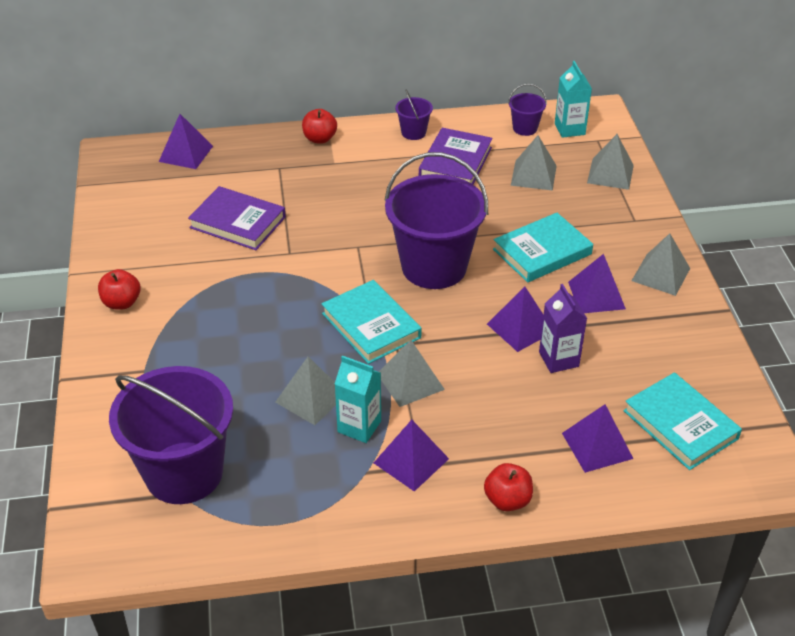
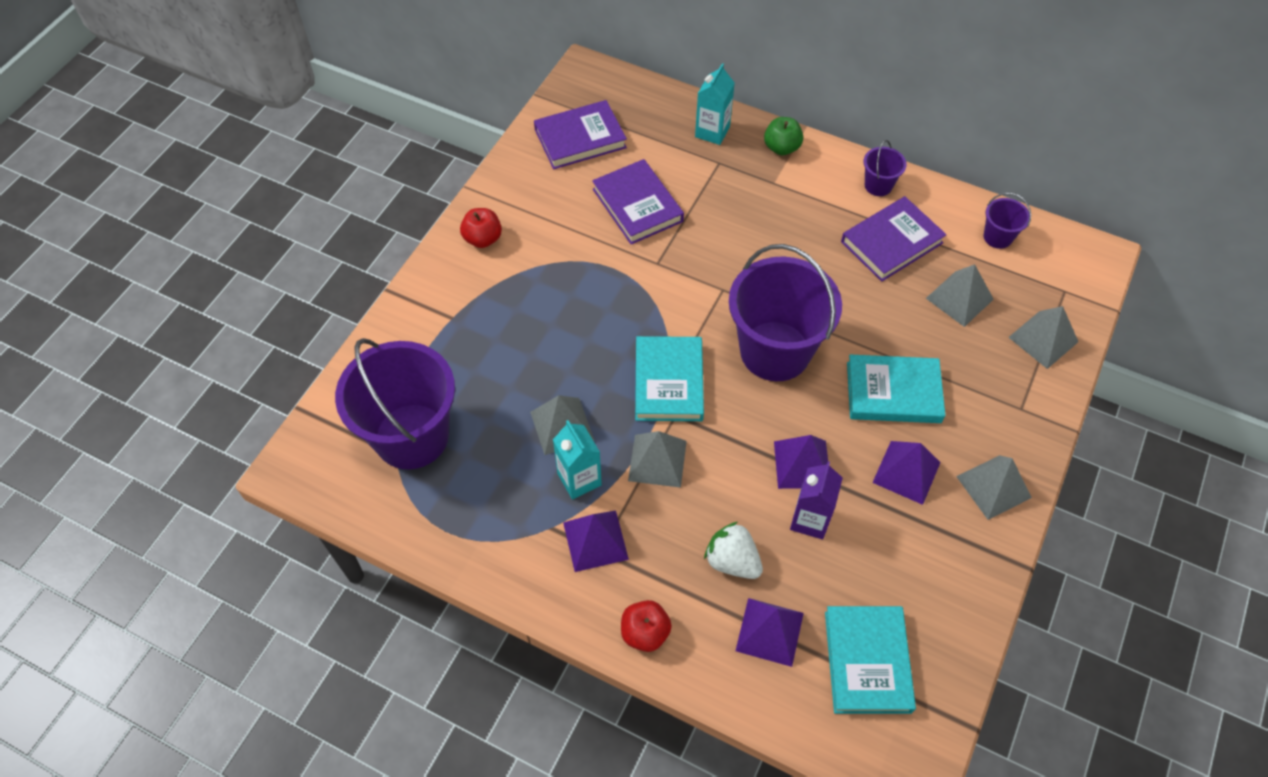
camera: 35 degrees right, 15 degrees up
(147, 199) = (580, 139): none -> purple book
(186, 153) = (648, 104): purple pyramid -> none
(320, 139) = (781, 148): red apple -> green apple
(528, 416) = (732, 561): none -> white strawberry
(569, 129) = (1045, 262): turquoise carton -> turquoise carton (712, 132)

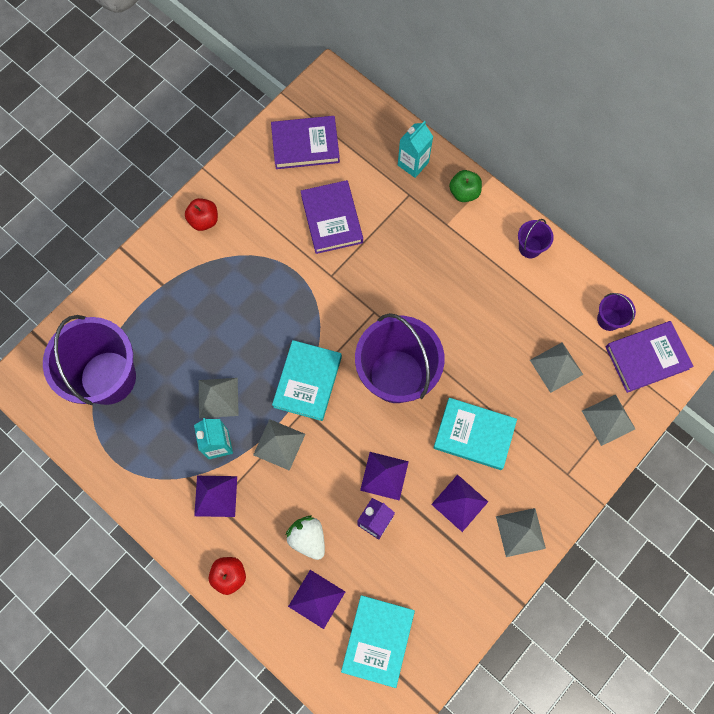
camera: 15 degrees right, 15 degrees up
(892, 242) = (521, 303): purple book -> purple book (647, 358)

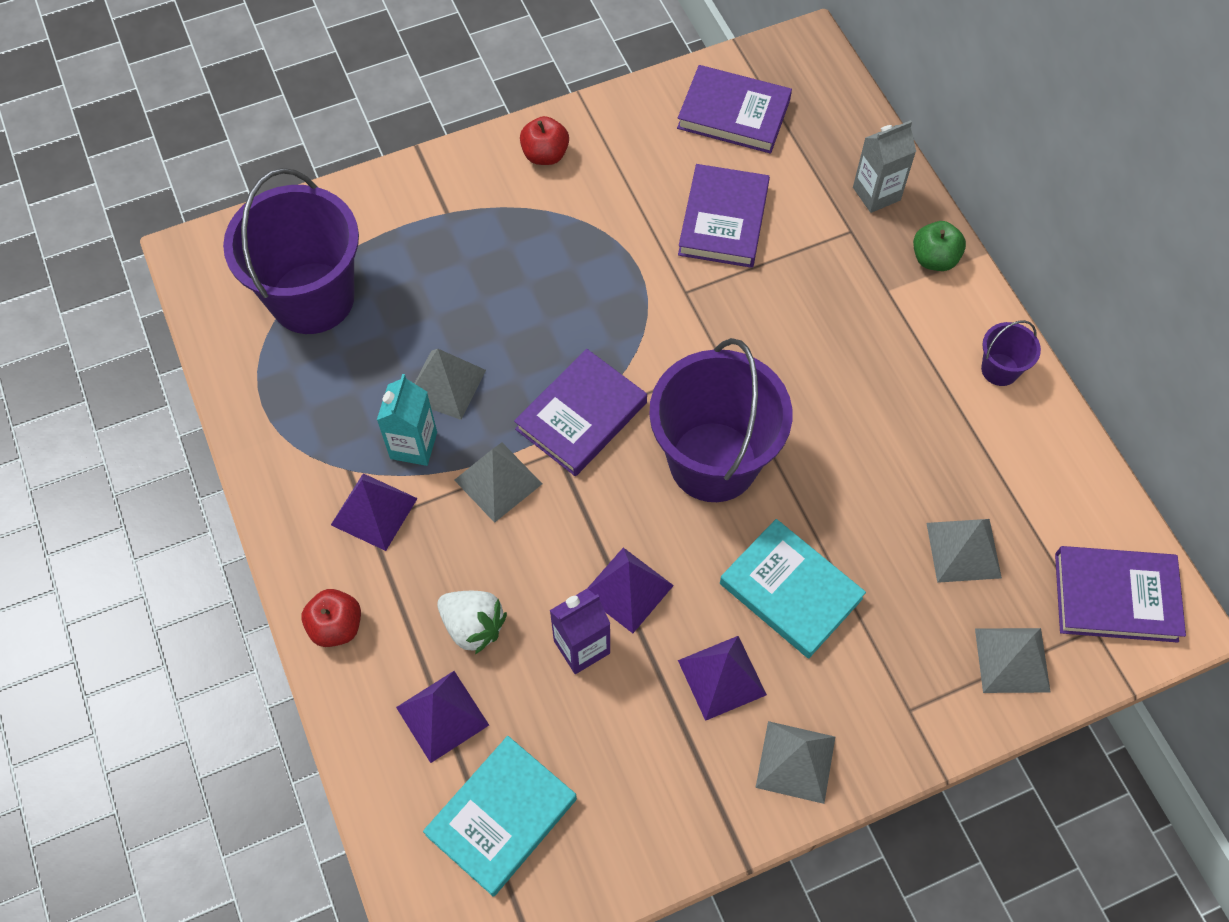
camera: 25 degrees right, 10 degrees down
(307, 381) = (581, 416): turquoise book -> purple book
(308, 538) = (473, 626): white strawberry -> white strawberry turned 135 degrees clockwise
(413, 164) = (876, 194): turquoise carton -> grey carton
(608, 319) = (1078, 517): purple bucket -> none

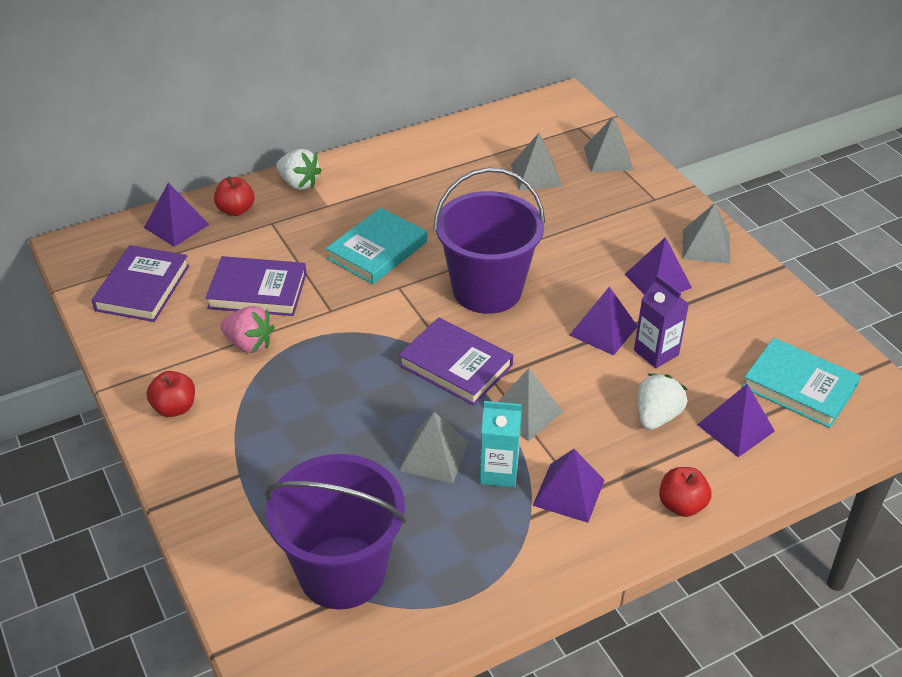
camera: 95 degrees left, 20 degrees down
(635, 215) = (249, 344): none -> pink strawberry
(790, 591) = (584, 250): turquoise book -> turquoise book (377, 250)
(845, 137) = (176, 226): none -> purple pyramid
(876, 194) = (236, 210): grey carton -> red apple
(934, 259) = (299, 183): green apple -> white strawberry
(1000, 369) = (393, 157): purple bucket -> none
(1115, 597) = (555, 119): purple book -> none

